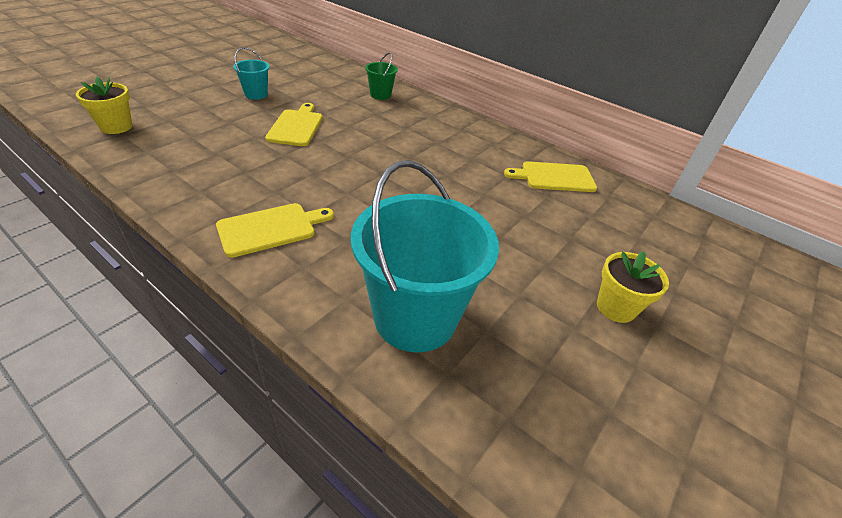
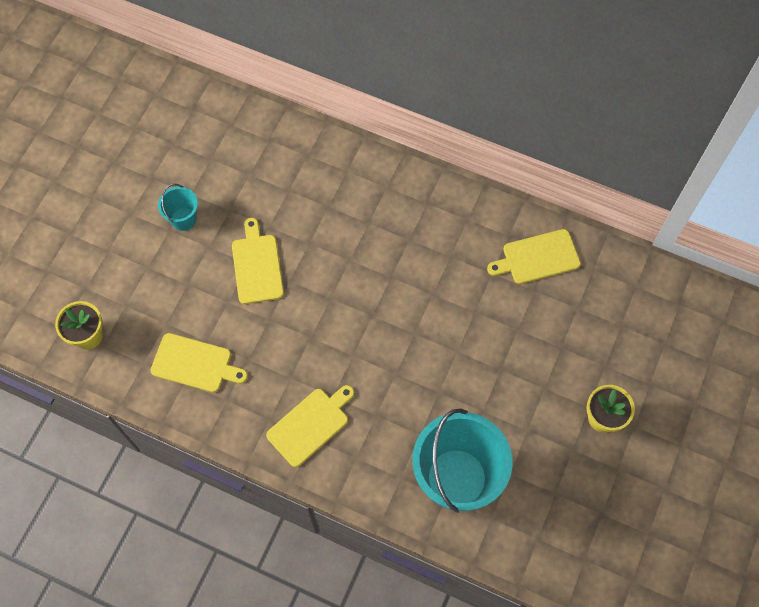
camera: 10 degrees left, 25 degrees up
(192, 163) = (195, 364): none -> yellow cutting board
(380, 95) = (317, 163): green bucket -> none

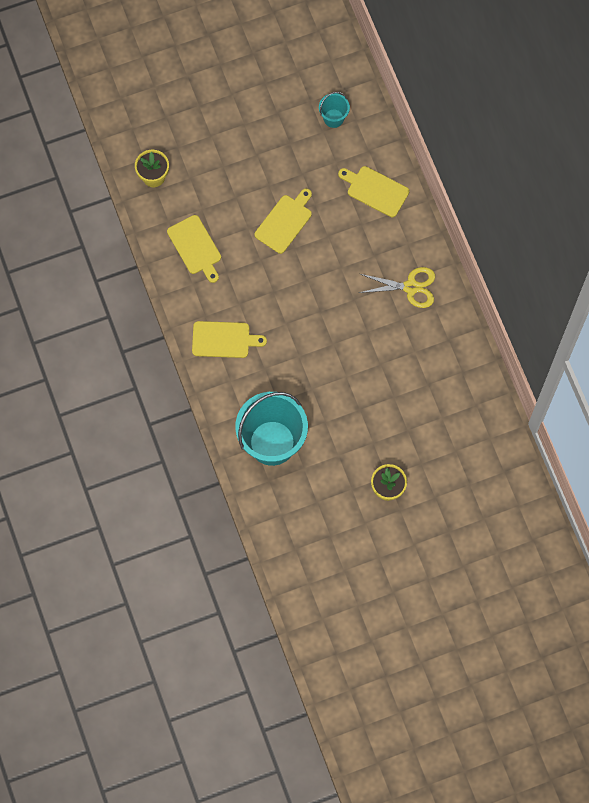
camera: 45 degrees right, 5 degrees up
(183, 219) = (271, 155): turquoise bucket -> turquoise bucket (333, 118)
(429, 221) = (410, 287): none -> yellow scissors
(537, 257) = (451, 367): yellow cutting board -> yellow cutting board (375, 190)

